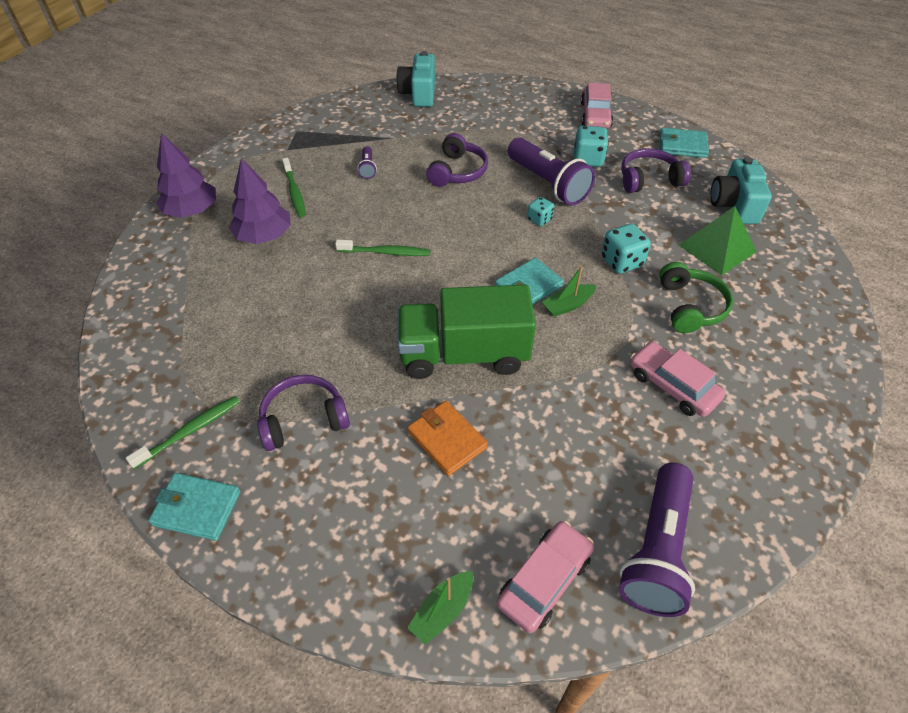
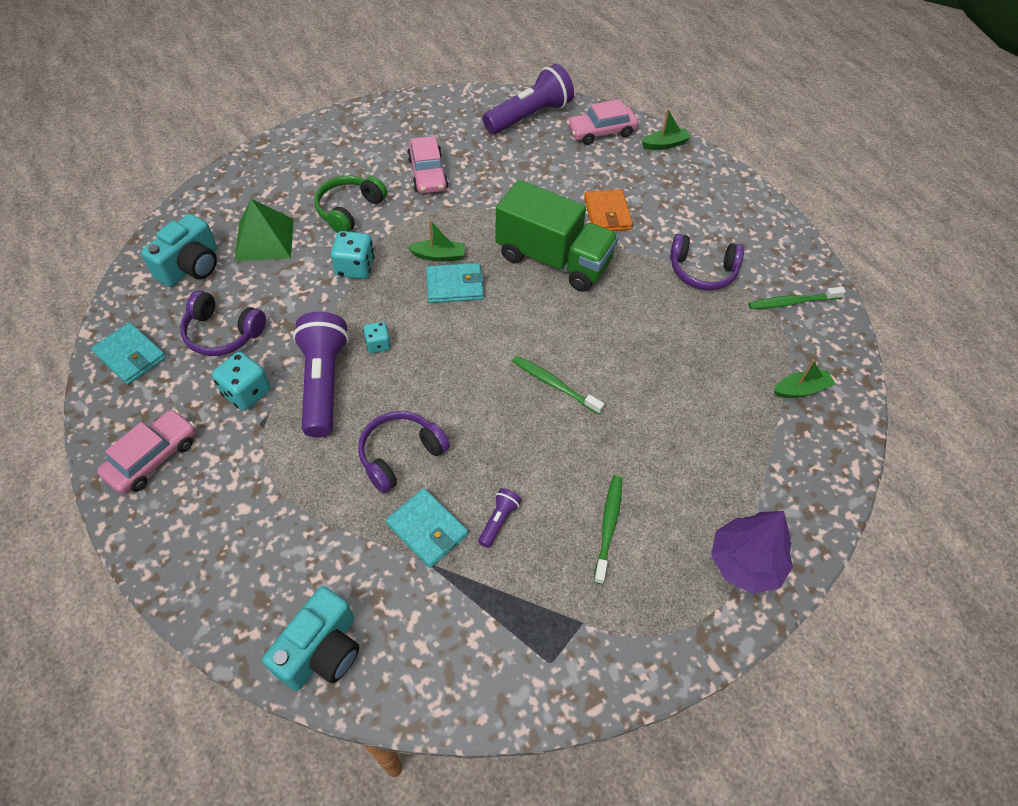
camera: 150 degrees left, 5 degrees up
(167, 342) = (801, 389): none -> green boat
(197, 508) = (796, 251): turquoise wallet -> turquoise wallet (427, 529)
(264, 236) = (670, 473): purple tree -> none

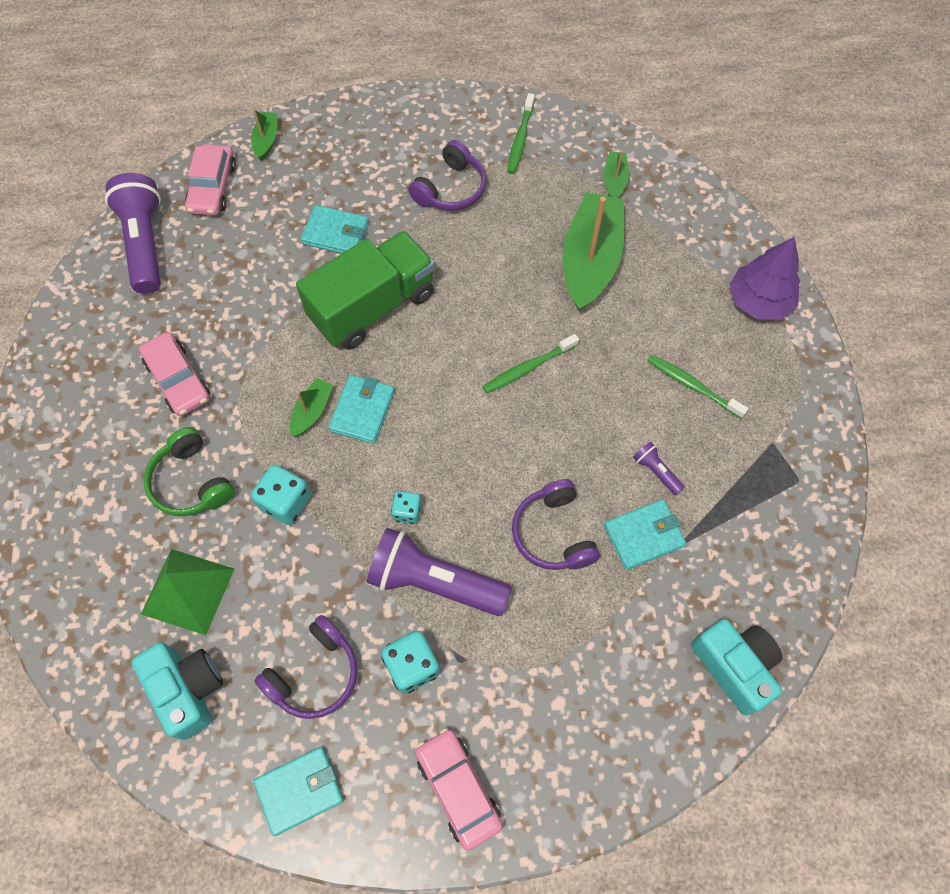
camera: 65 degrees left, 10 degrees up
(427, 173) = (178, 379): pink car -> pink car turned 45 degrees clockwise
(607, 213) = (335, 233): orange wallet -> turquoise wallet
(696, 397) = (590, 261): none -> green boat

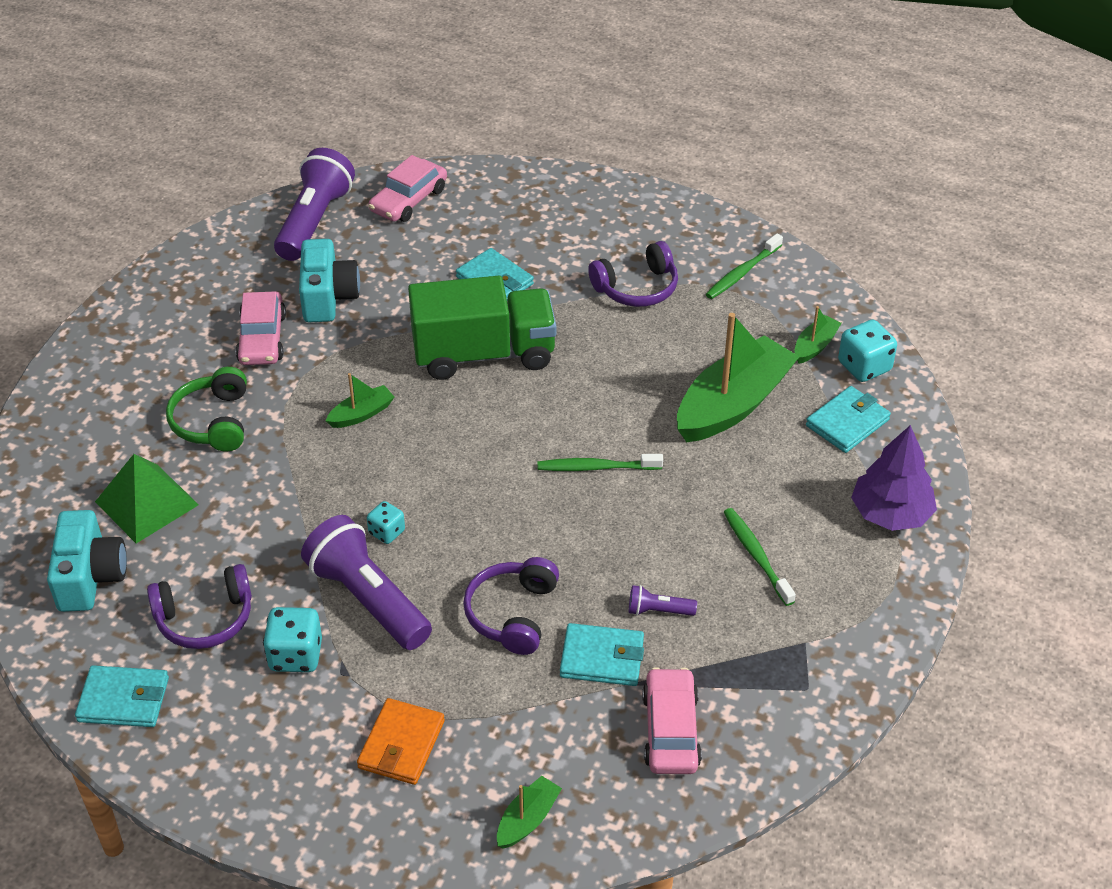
camera: 30 degrees right, 20 degrees down
(266, 141) = (487, 181): green boat -> green boat (527, 819)
(286, 502) = (283, 474): turquoise dice -> turquoise dice (864, 366)
(362, 411) = (408, 433): turquoise wallet -> turquoise wallet (847, 423)
(458, 788) = (262, 771): pink car -> pink car (671, 730)
(549, 699) = (401, 744): none -> orange wallet
(656, 471) = (658, 611): purple flashlight -> purple flashlight turned 75 degrees counterclockwise
(734, 666) = (607, 811): turquoise camera -> turquoise camera (328, 297)

